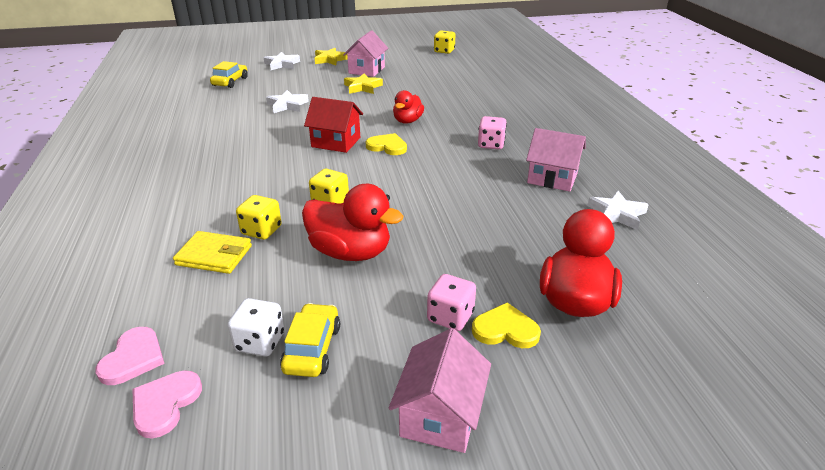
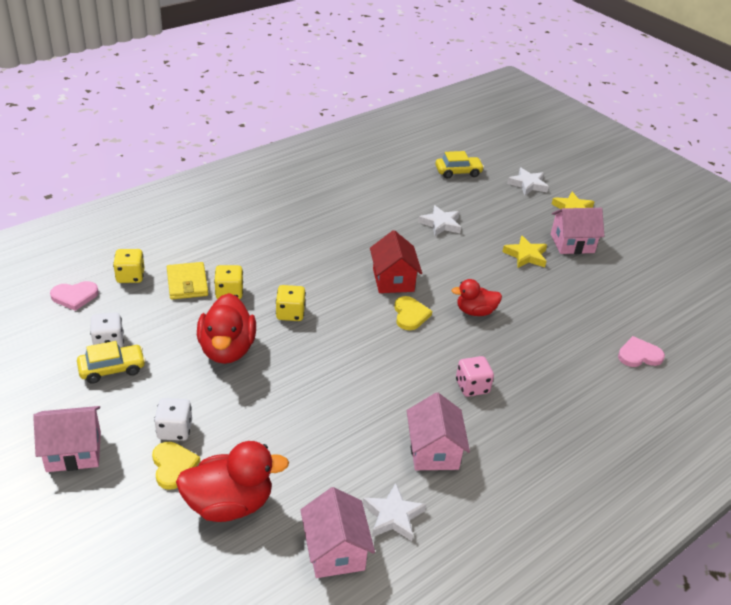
camera: 60 degrees right, 5 degrees up
(165, 404) = (44, 326): pink heart -> pink heart (639, 355)
(444, 51) = (694, 284): yellow dice -> yellow dice (130, 276)
(450, 317) = (175, 430): pink dice -> white dice
(648, 252) = (335, 550): none -> pink house

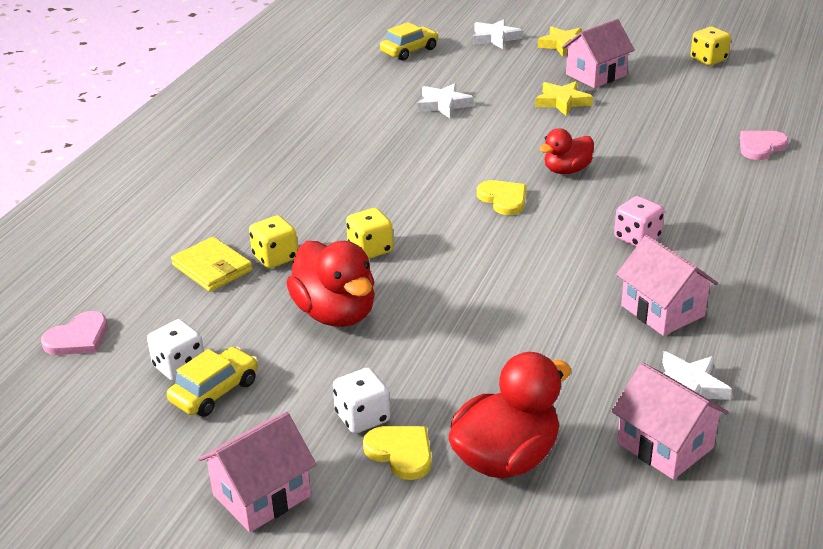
camera: 25 degrees left, 5 degrees down
(130, 276) = (130, 289): yellow dice -> yellow dice (708, 59)
(393, 280) = (450, 174): red house -> none

